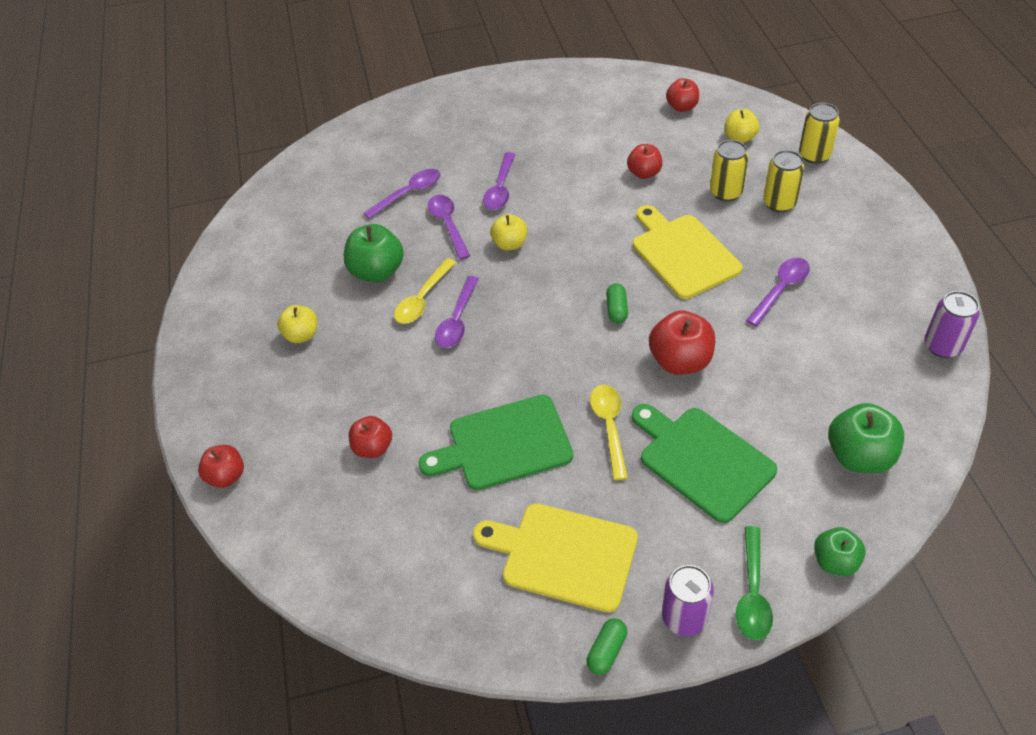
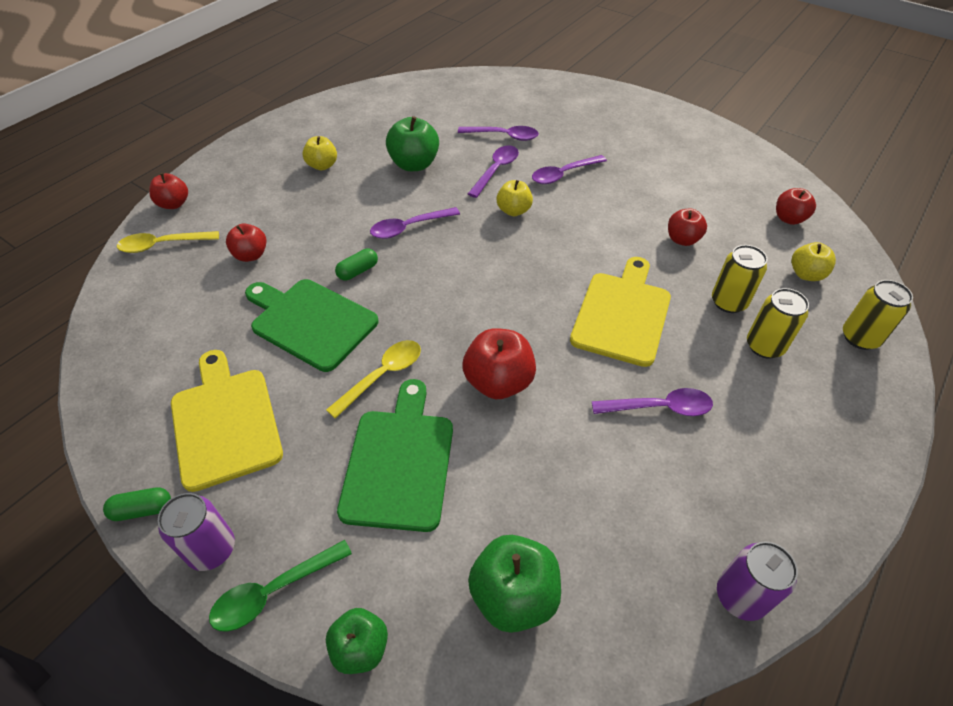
camera: 45 degrees right, 0 degrees up
(423, 299) = (411, 199): yellow spoon -> yellow spoon (163, 245)
(617, 309) = (513, 308): green capsule -> green capsule (358, 271)

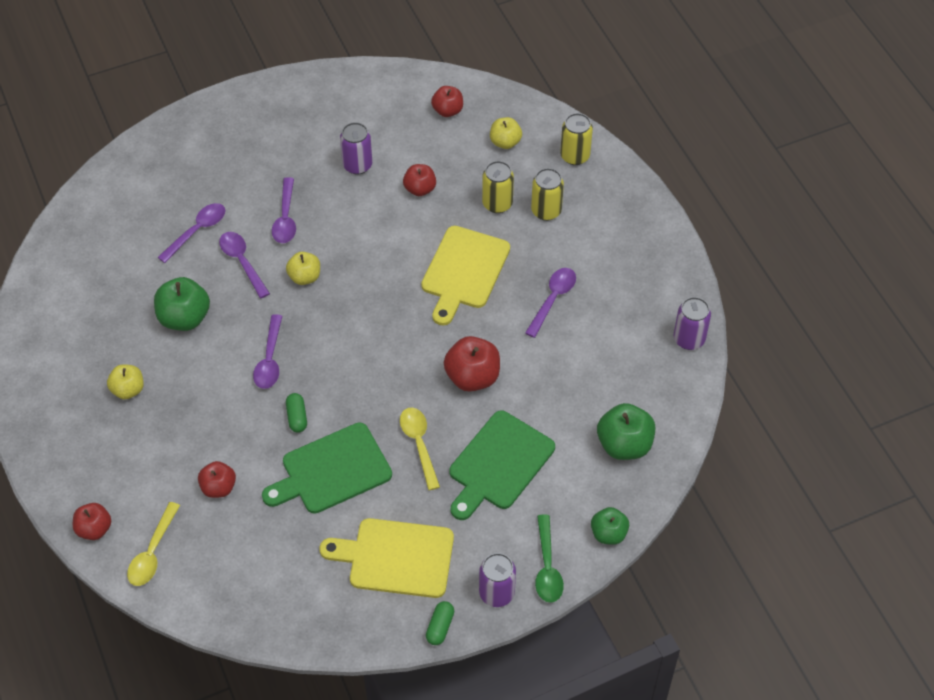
camera: 60 degrees left, 5 degrees up
(399, 462) = (499, 464): green cutting board -> green cutting board turned 90 degrees counterclockwise
(622, 314) = (464, 271): yellow cutting board -> yellow cutting board turned 120 degrees counterclockwise
(662, 190) = (357, 165): none -> purple can

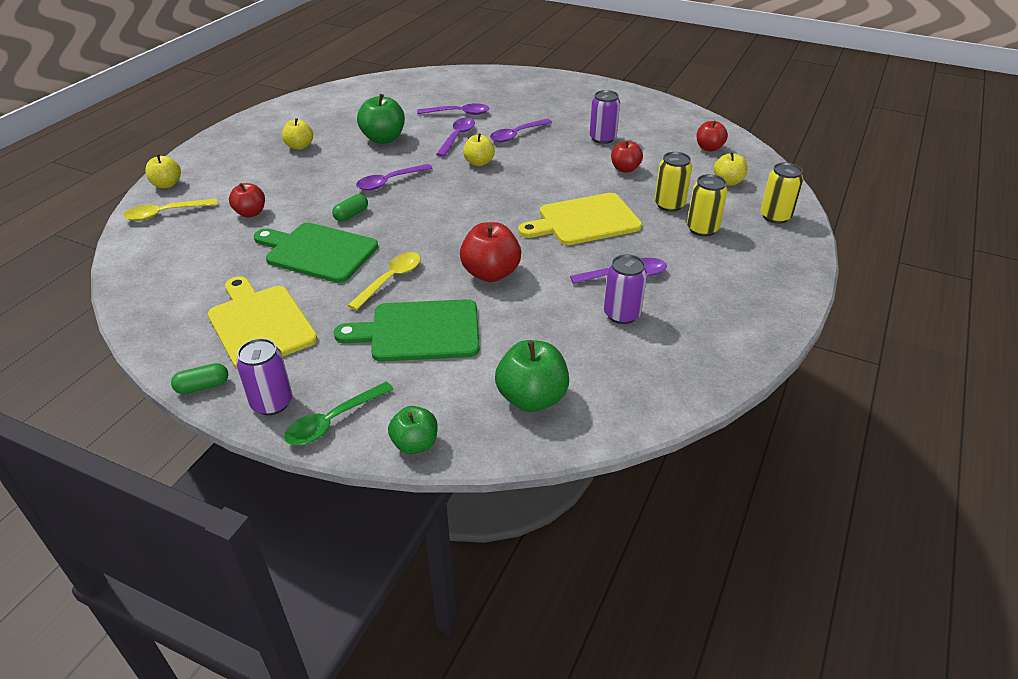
camera: 50 degrees right, 15 degrees down
(94, 529) = (167, 184): red apple -> yellow apple
(689, 339) = (707, 376): purple can -> purple can (622, 314)

